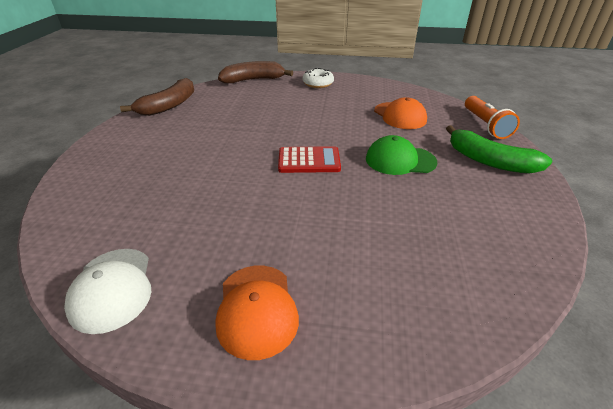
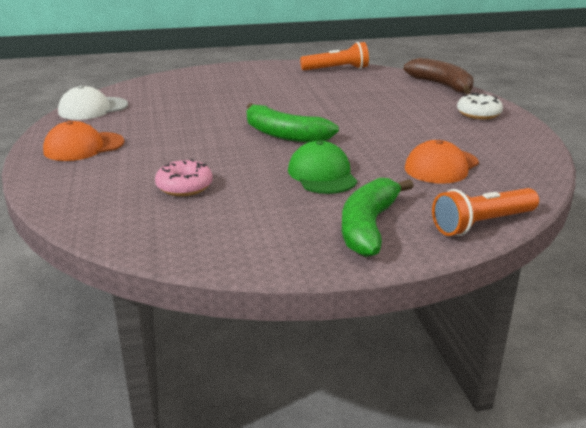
camera: 70 degrees right, 10 degrees down
(169, 105) = (336, 69): brown banana -> orange flashlight
(309, 160) = (284, 135): red calculator -> green banana
(405, 236) = (184, 187): none -> pink donut

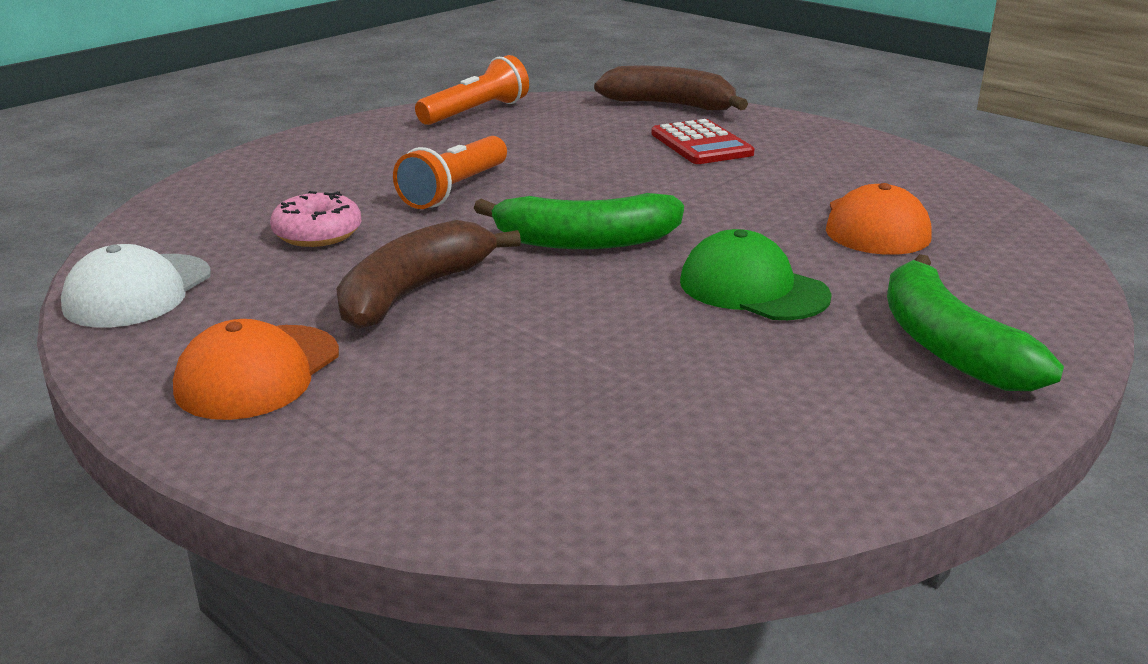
camera: 35 degrees left, 0 degrees up
(182, 135) = (414, 291): none -> brown banana
(184, 187) = (585, 382): pink donut -> pink donut (317, 234)
(422, 107) = (701, 144): none -> red calculator
(478, 114) = (788, 137): white donut -> none
(482, 224) = (1057, 291): orange flashlight -> orange flashlight (455, 189)

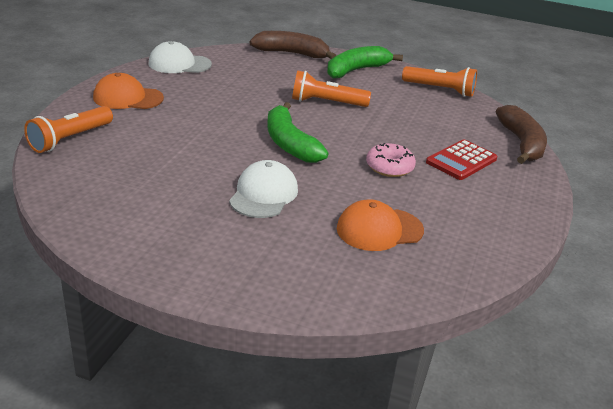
camera: 65 degrees right, 5 degrees up
(317, 234) = (253, 83): pink donut -> pink donut (389, 167)
(414, 291) = (209, 113): brown banana -> brown banana (292, 53)
(419, 470) = (70, 139): none -> orange flashlight
(753, 288) = (264, 194): green cap -> white cap
(947, 346) = (229, 258): green banana -> green banana (356, 70)

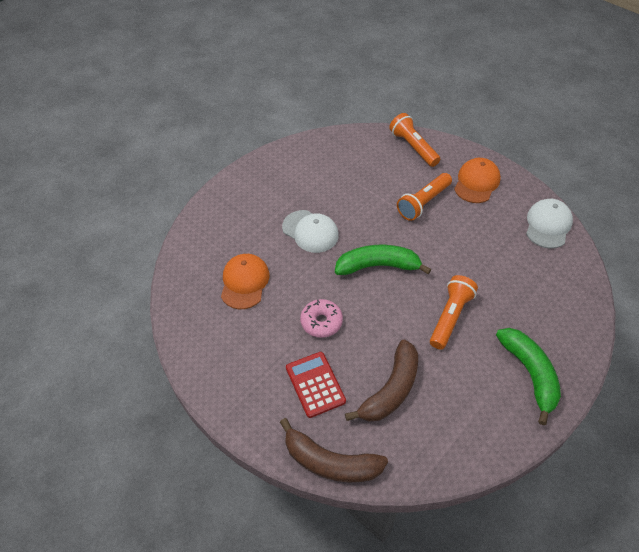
camera: 115 degrees right, 20 degrees up
(292, 53) = (578, 325): brown banana -> brown banana (391, 390)
(440, 90) = (470, 443): orange flashlight -> orange flashlight (423, 203)

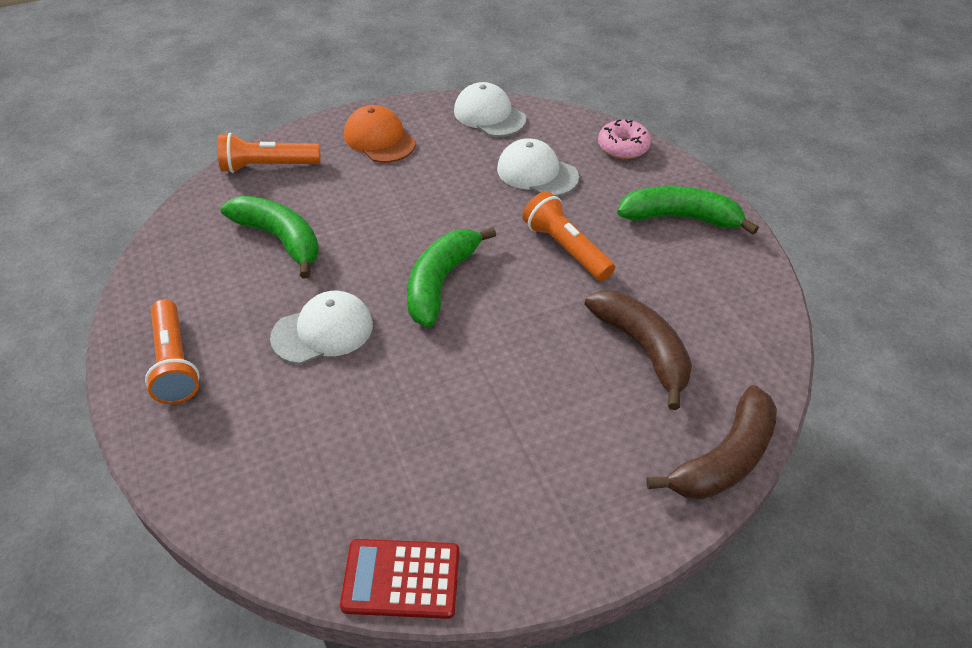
camera: 65 degrees left, 5 degrees down
(244, 282) = (358, 451): orange cap -> none
(315, 384) = (595, 429): red calculator -> red calculator (401, 579)
(321, 322) = (494, 381): pink donut -> pink donut (623, 147)
(362, 181) = (280, 239): none -> green banana
(423, 203) = (371, 197): orange flashlight -> orange flashlight (175, 363)
(510, 274) = (537, 173): none -> white cap

